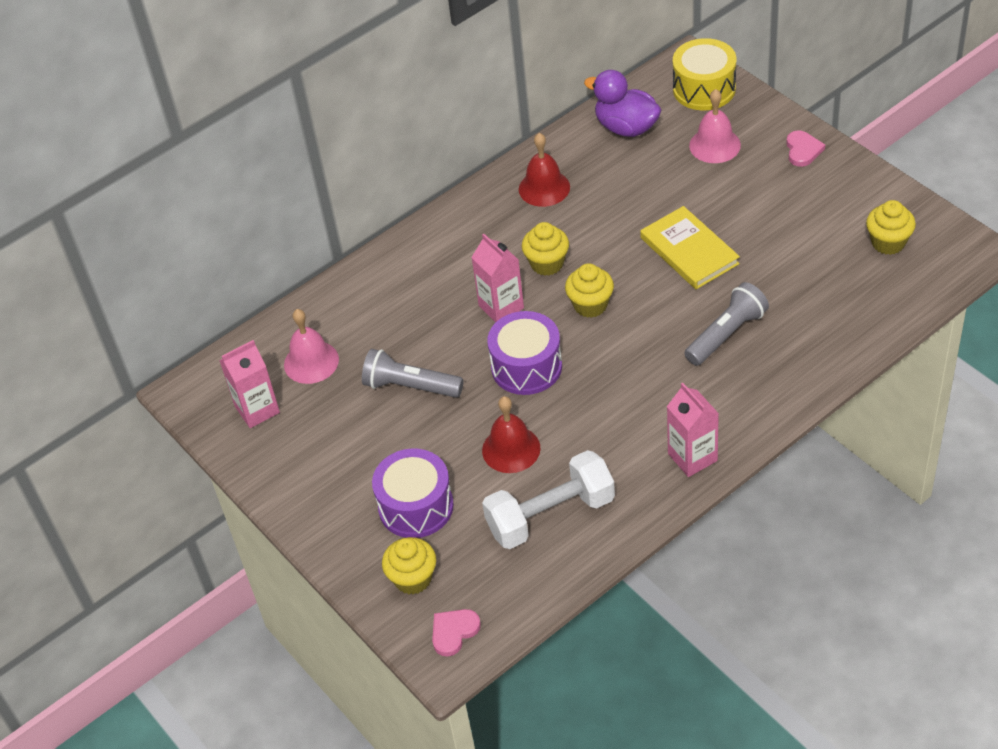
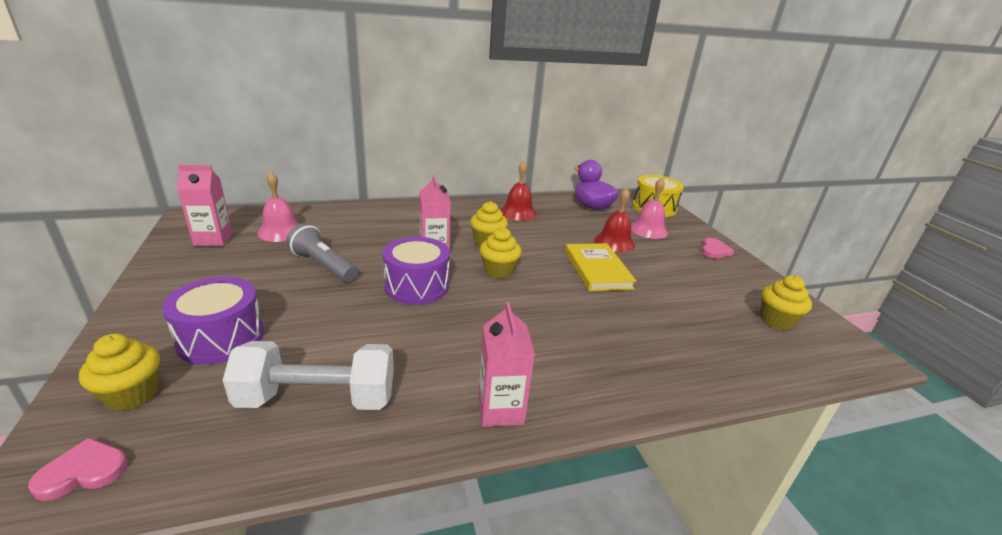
camera: 15 degrees right, 20 degrees down
(511, 449) = (345, 331): red bell -> red bell (614, 242)
(726, 334) = (597, 327): grey flashlight -> none

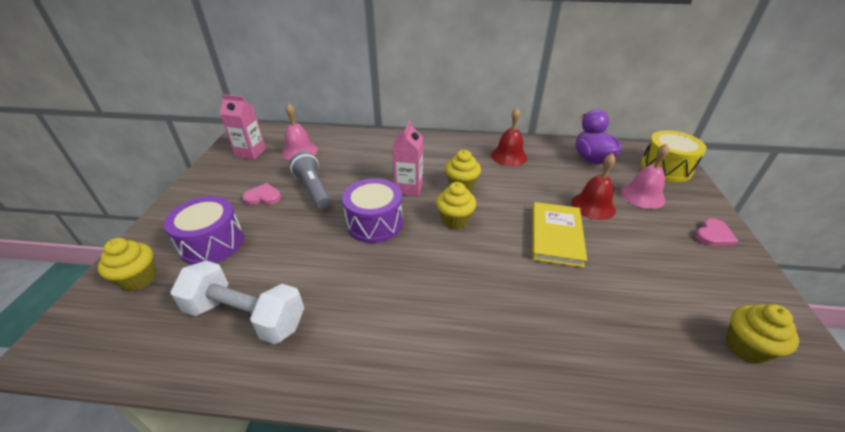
camera: 25 degrees right, 10 degrees up
(83, 472) = (85, 333): pink heart -> pink heart (263, 197)
(500, 409) = (377, 370): pink carton -> none

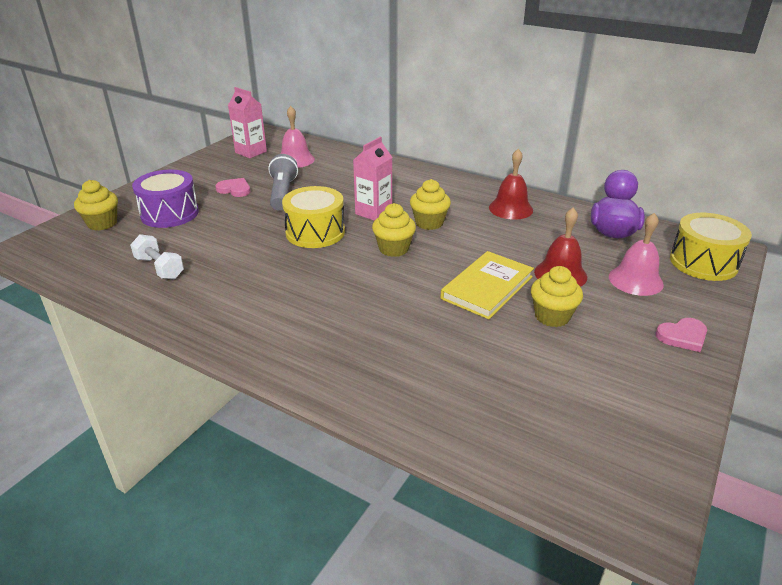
camera: 25 degrees right, 5 degrees down
(246, 316) = (159, 268): white dumbbell -> white dumbbell, size x0.58
(375, 223) = (315, 232): purple drum -> yellow drum
(746, 347) = (594, 427): yellow cupcake -> yellow cupcake (552, 316)

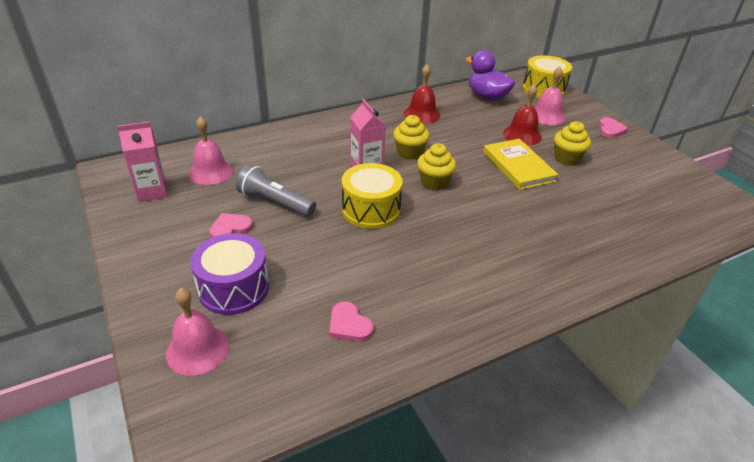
camera: 60 degrees left, 5 degrees up
(102, 223) = (198, 349): yellow cupcake -> pink bell
(159, 268) = (349, 325): white dumbbell -> pink heart

